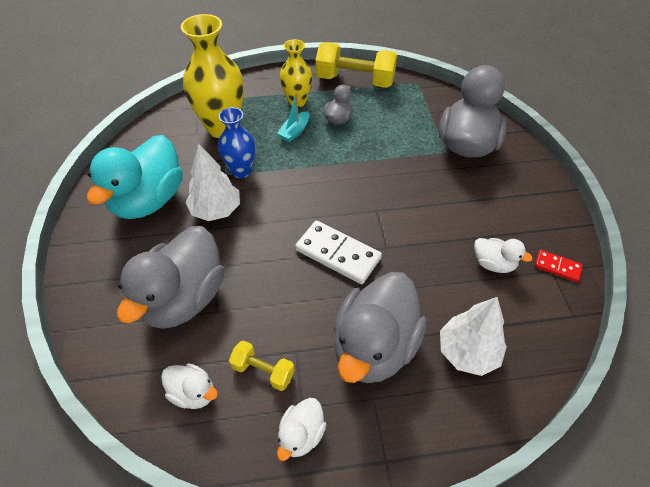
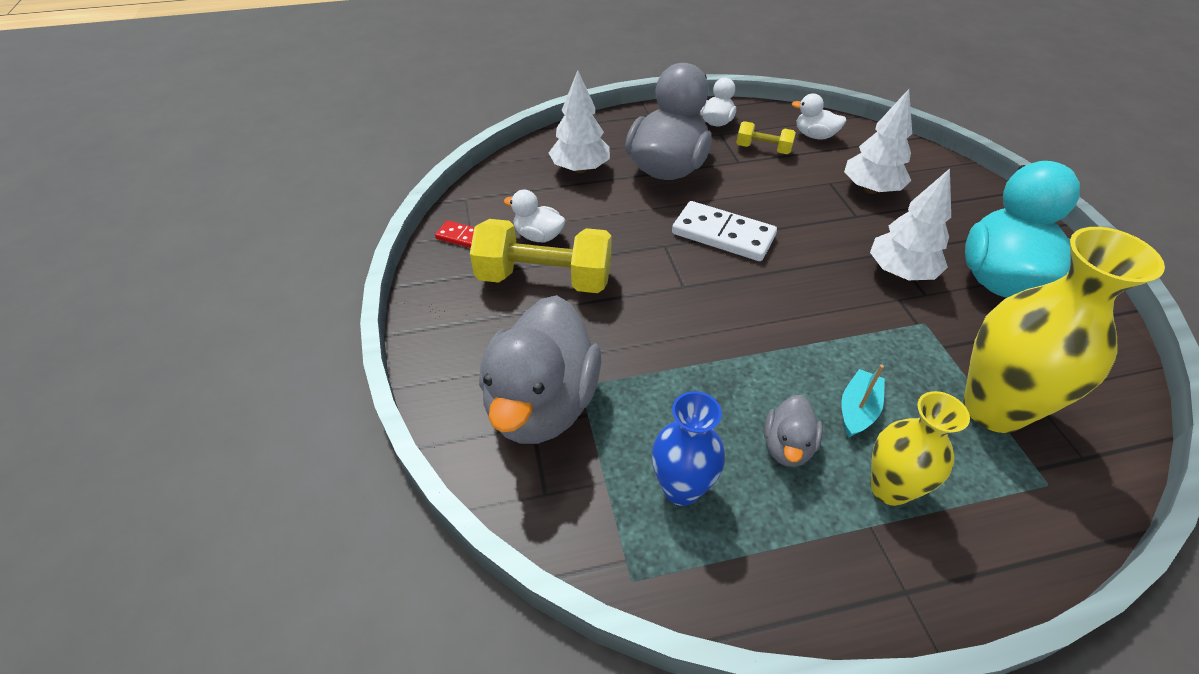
camera: 175 degrees right, 5 degrees down
(183, 298) = (871, 189): grey duck -> white tree
(241, 171) = (904, 329): blue vase -> blue vase (681, 488)
(355, 80) = (785, 572): yellow dumbbell -> yellow dumbbell (544, 279)

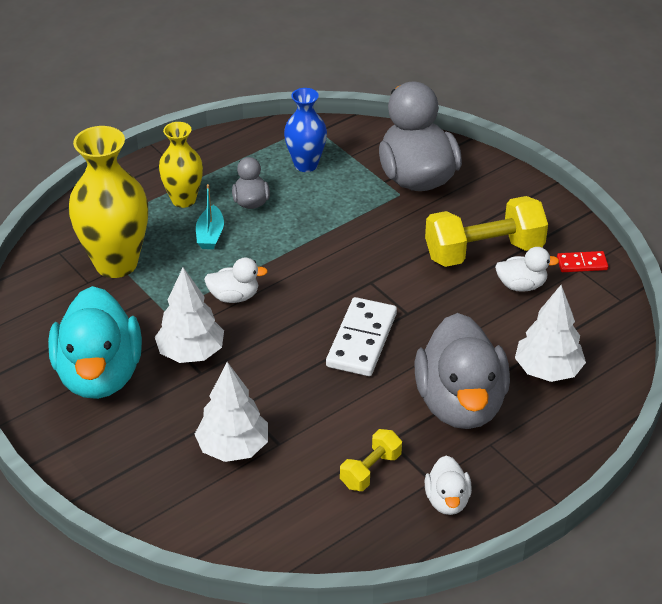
camera: 155 degrees right, 5 degrees down
(723, 234) = (362, 340): white domino -> white domino turned 75 degrees counterclockwise
(763, 149) = (370, 470): yellow dumbbell -> yellow dumbbell turned 45 degrees counterclockwise
(814, 136) = (317, 518): white duck -> white duck (234, 296)

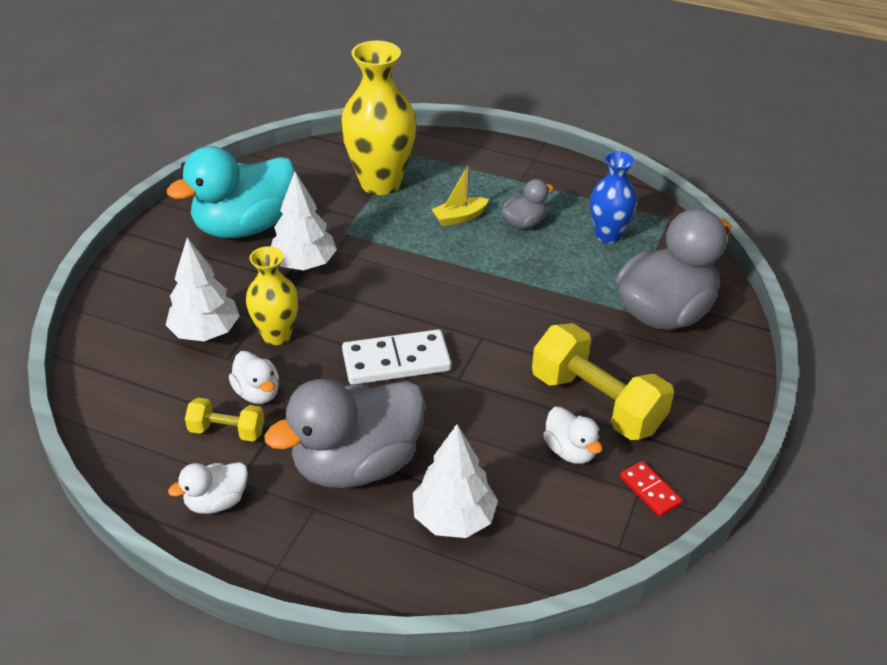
camera: 60 degrees right, 0 degrees up
(183, 200) = (491, 186): yellow vase -> yellow vase (277, 335)
(210, 235) = (459, 217): turquoise boat -> yellow boat
(234, 296) = (392, 261): white duck -> white duck (257, 393)

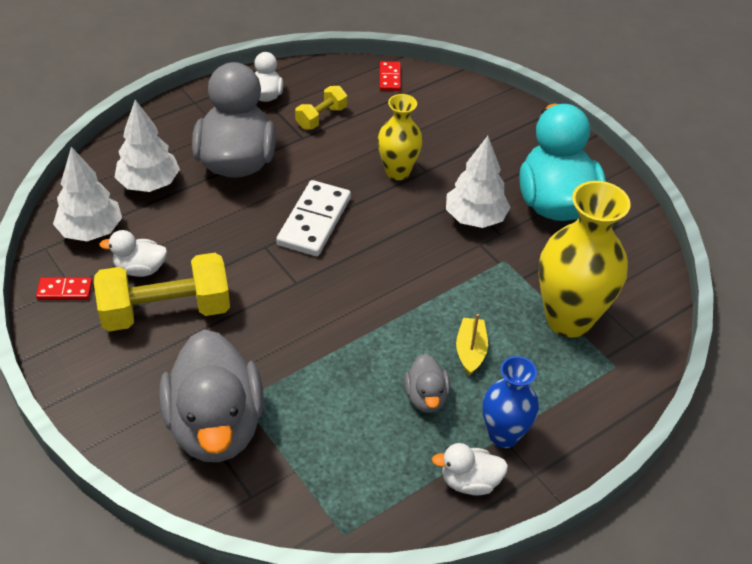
camera: 120 degrees right, 5 degrees up
(109, 406) = (390, 78): none -> red domino
(205, 332) = (431, 139): white tree -> white tree (91, 231)
(257, 393) = (344, 142): white duck -> white duck (469, 482)
(608, 235) = (356, 456): blue vase -> blue vase (503, 435)

